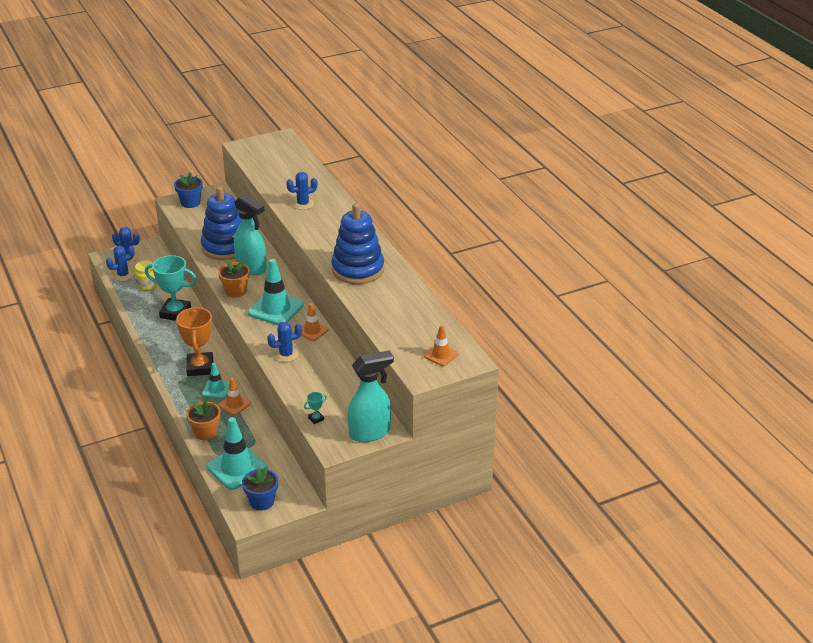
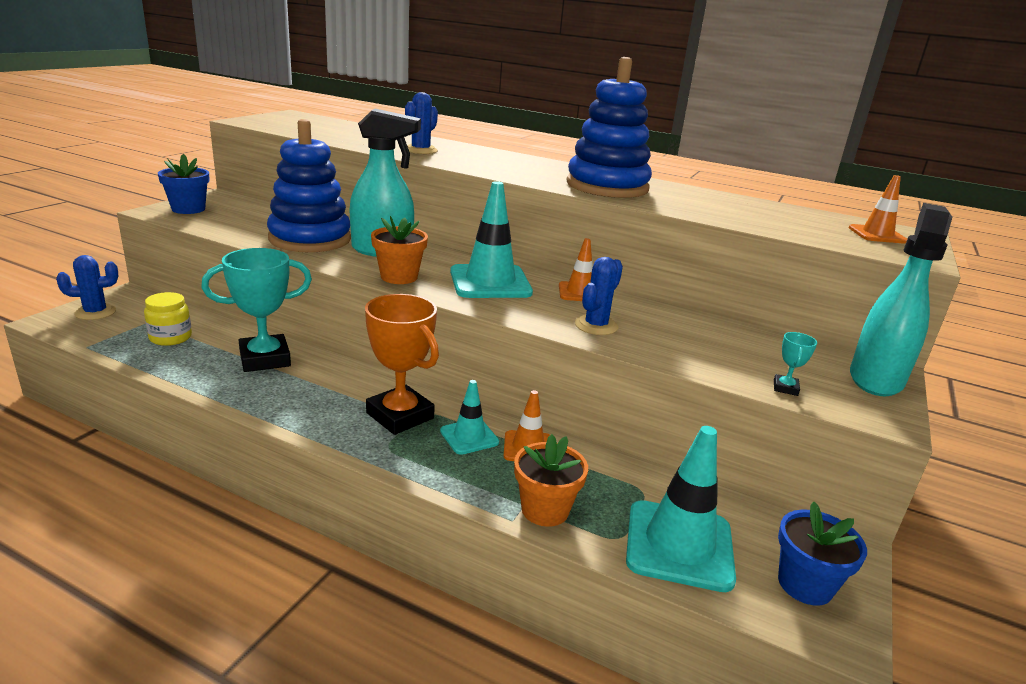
camera: 40 degrees left, 10 degrees down
(123, 275) = (109, 336): blue cactus -> none

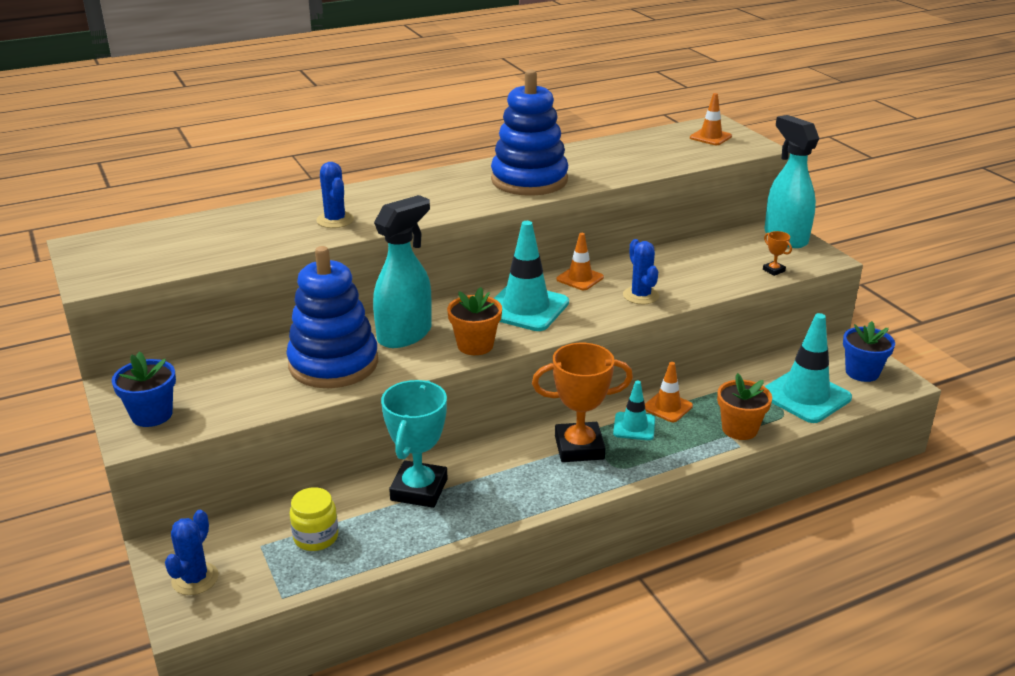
camera: 50 degrees left, 5 degrees up
(785, 388) = (773, 270): turquoise trophy -> orange trophy

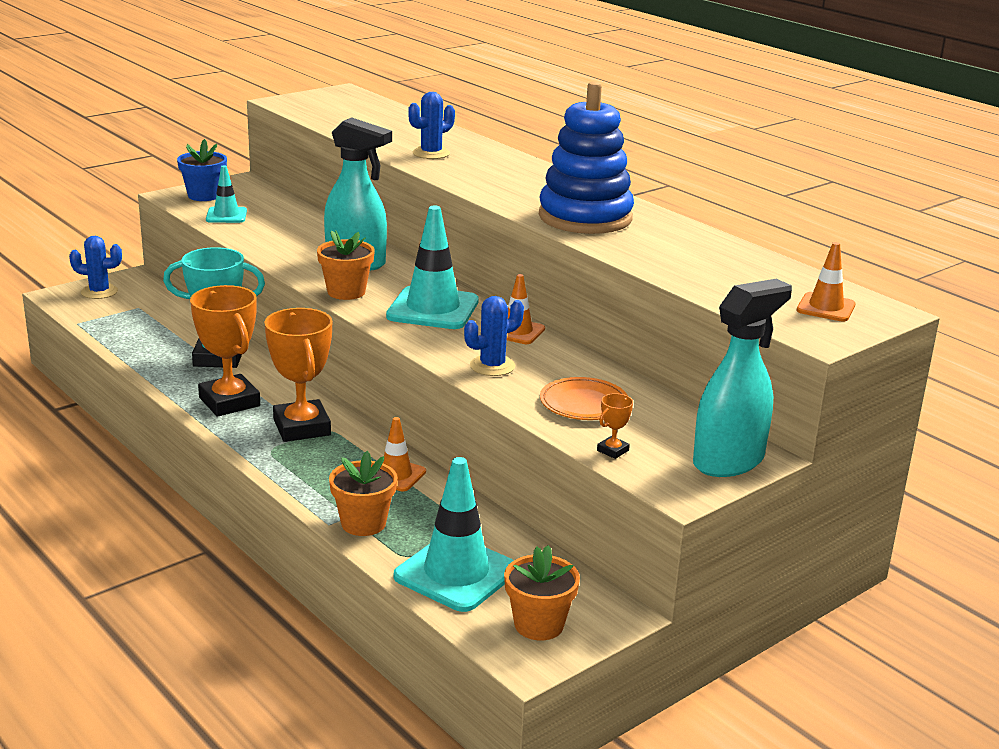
camera: 75 degrees right, 5 degrees down
(316, 537) = (149, 325): yellow jar -> none
(333, 364) = (295, 241): blue stacking toy -> none
(519, 487) = (229, 402): none -> orange trophy
(634, 426) = (349, 456): turquoise traffic cone -> turquoise traffic cone (226, 215)
(705, 270) = (583, 404): none -> orange plate
(862, 372) = (539, 625): blue flower pot -> orange flower pot

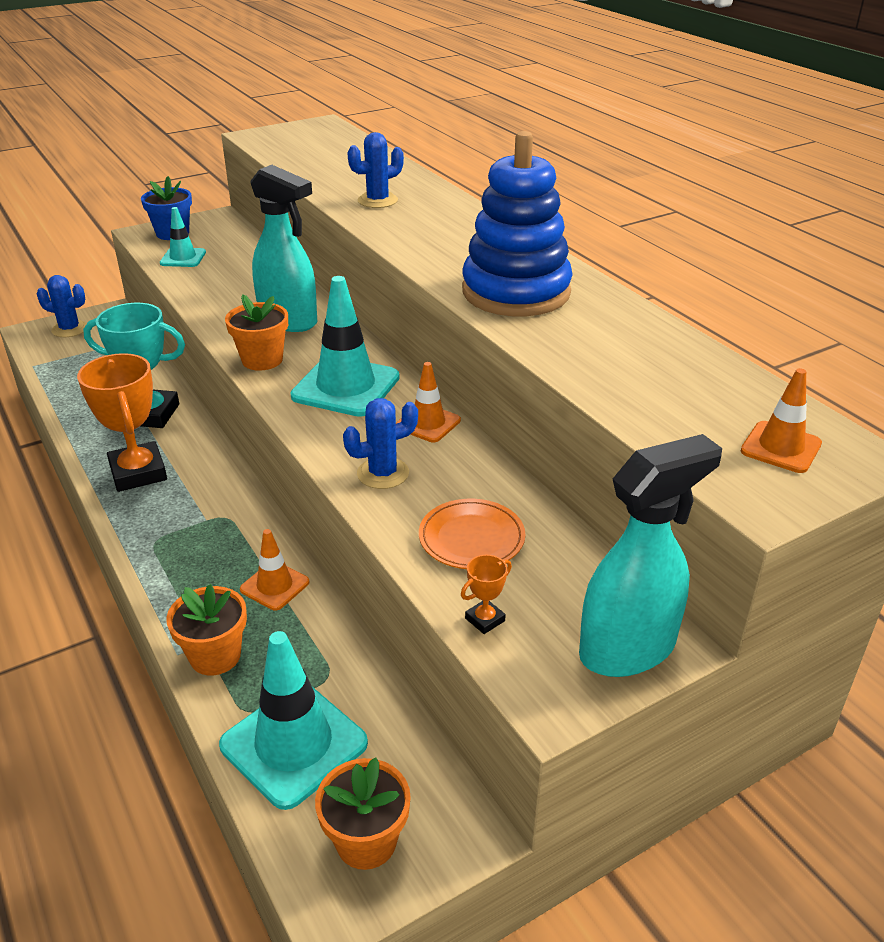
camera: 10 degrees right, 10 degrees up
(302, 427) = (199, 511): orange trophy -> none

